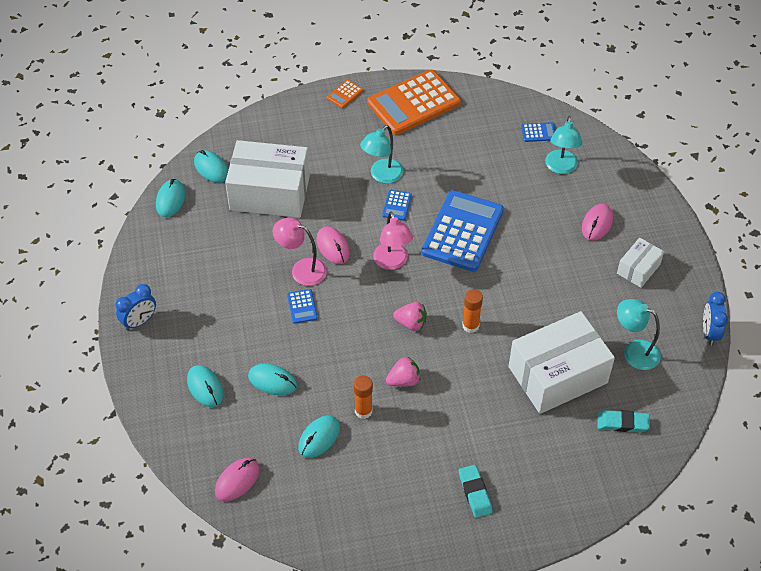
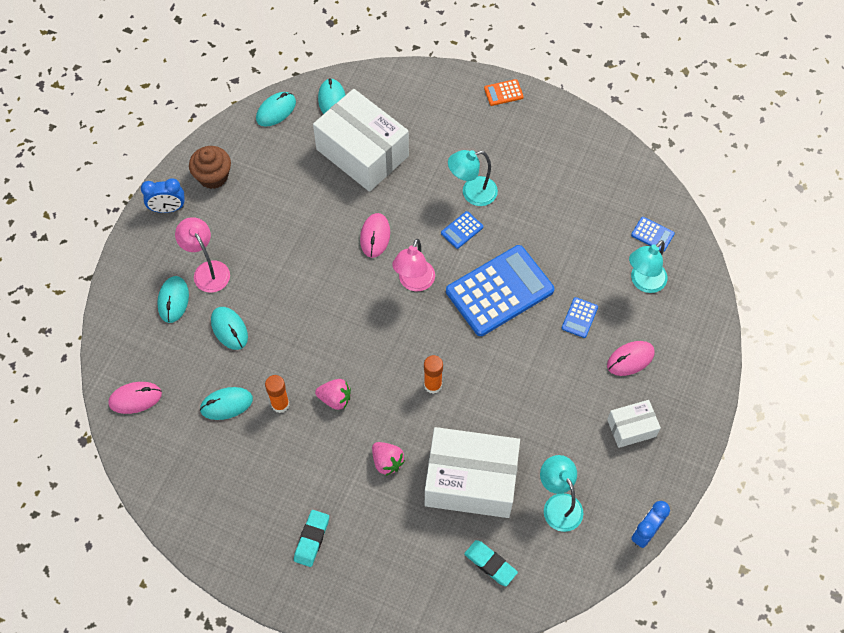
camera: 35 degrees right, 10 degrees up
(158, 276) = (213, 176): none -> brown cupcake
(301, 269) = (332, 242): pink lamp -> pink lamp (208, 270)
(302, 306) = (306, 276): blue calculator -> blue calculator (579, 318)
(411, 323) = (384, 350): pink strawberry -> pink strawberry (387, 462)
(413, 103) = (559, 137): orange calculator -> none

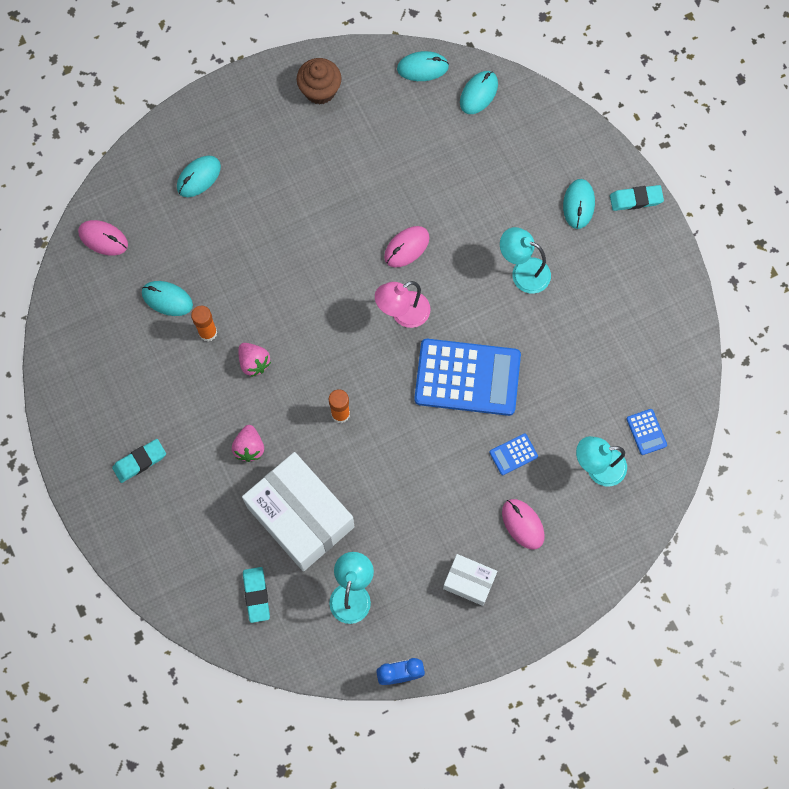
camera: 40 degrees right, 10 degrees up
(168, 208) = (260, 92): blue clock -> none
(208, 270) = (246, 172): pink lamp -> none
(229, 329) = (221, 237): turquoise mouse -> turquoise mouse (578, 204)
(362, 152) = (462, 162): white box -> none
(462, 230) = (484, 299): blue calculator -> none
(503, 93) = (636, 199): orange calculator -> turquoise eraser
(630, 359) = (523, 524): pink mouse -> pink mouse turned 45 degrees clockwise

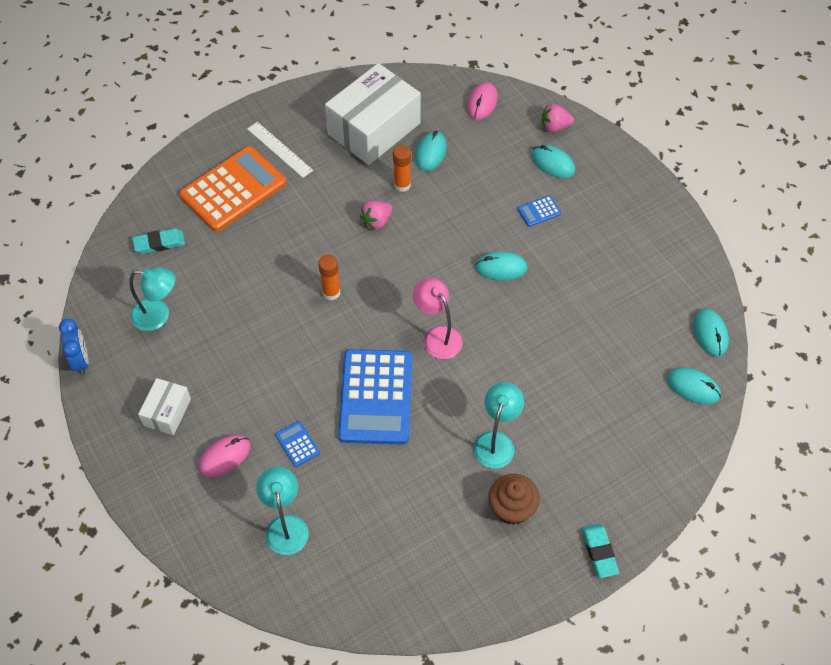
camera: 85 degrees right, 15 degrees down
(139, 461) = (279, 149): turquoise eraser -> white ruler
(191, 514) = (233, 189): none -> orange calculator
(249, 447) = (295, 225): pink strawberry -> pink strawberry (554, 127)
(300, 517) = (231, 270): white box -> white box (374, 129)
(320, 90) = (663, 248): brown cupcake -> brown cupcake (512, 508)
(406, 247) = (508, 334): pink mouse -> none
(578, 204) = (582, 492): turquoise mouse -> turquoise mouse (501, 268)
(646, 432) = (327, 574): blue calculator -> blue calculator (539, 211)

